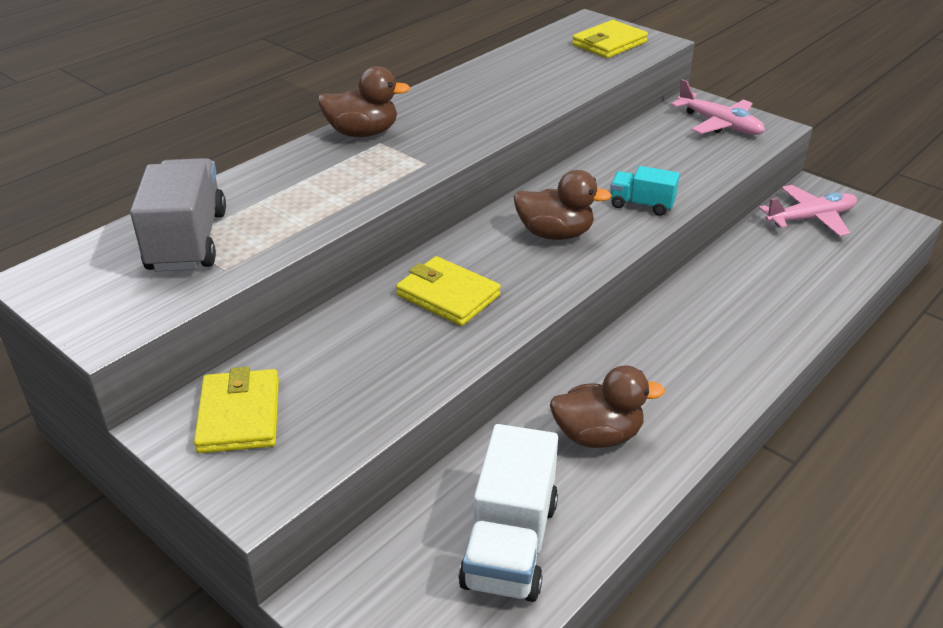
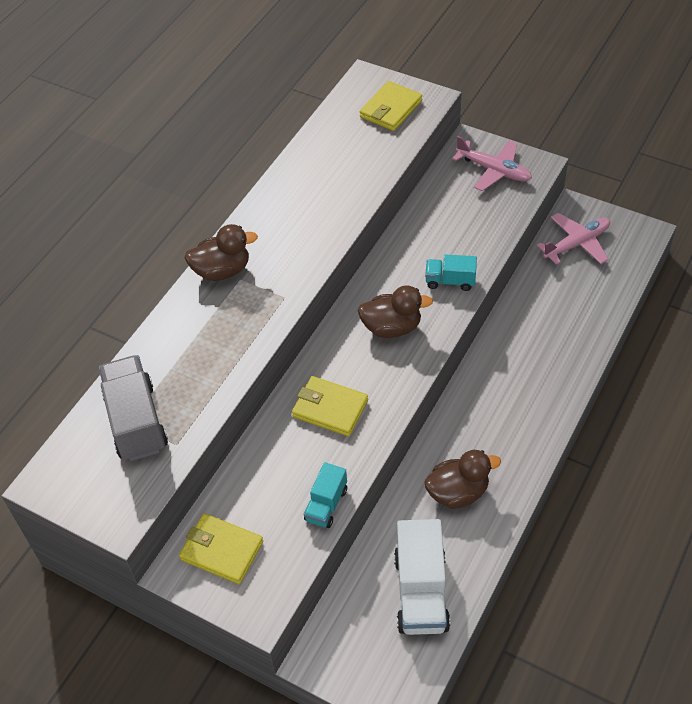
camera: 10 degrees left, 15 degrees up
(239, 415) = (222, 551): yellow wallet -> yellow wallet turned 45 degrees counterclockwise
(403, 391) = (326, 504): none -> turquoise truck

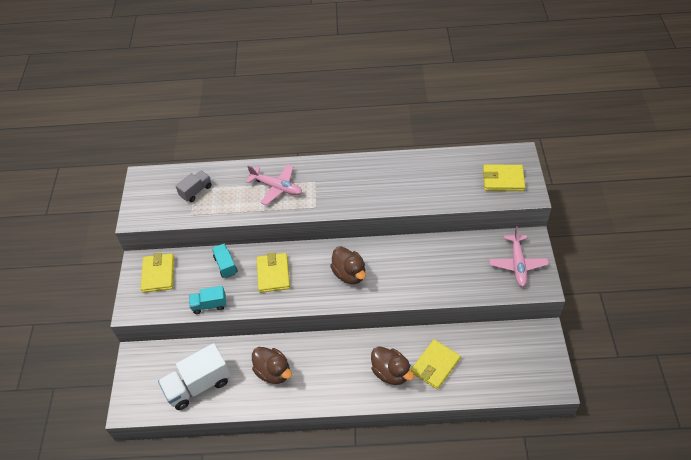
camera: 60 degrees right, 0 degrees up
(136, 421) = (196, 191): grey truck -> grey truck, size x0.56
(222, 270) = (316, 171): brown duck -> brown duck (391, 372)
(450, 281) = (405, 285): turquoise truck -> turquoise truck (225, 265)
(555, 322) = (435, 365): none -> yellow wallet
(576, 244) = (512, 347): pink plane -> pink plane (277, 187)

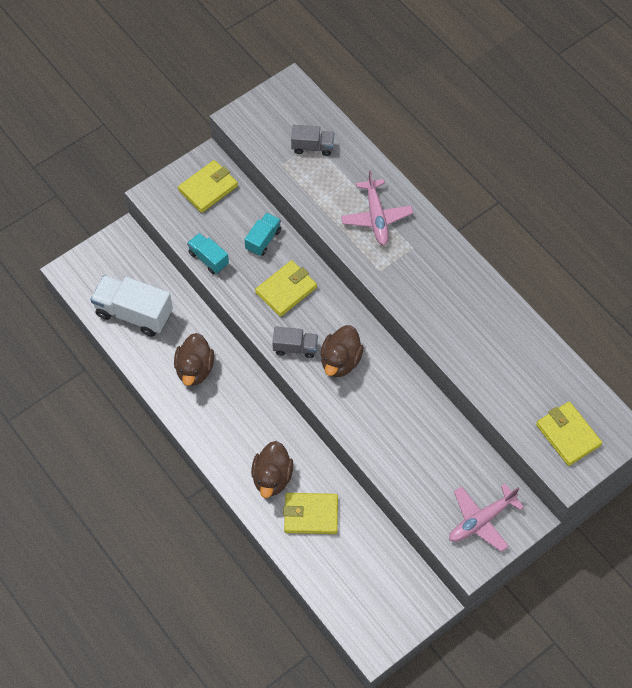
camera: 50 degrees right, 10 degrees up
(319, 293) = (295, 347): none -> grey truck

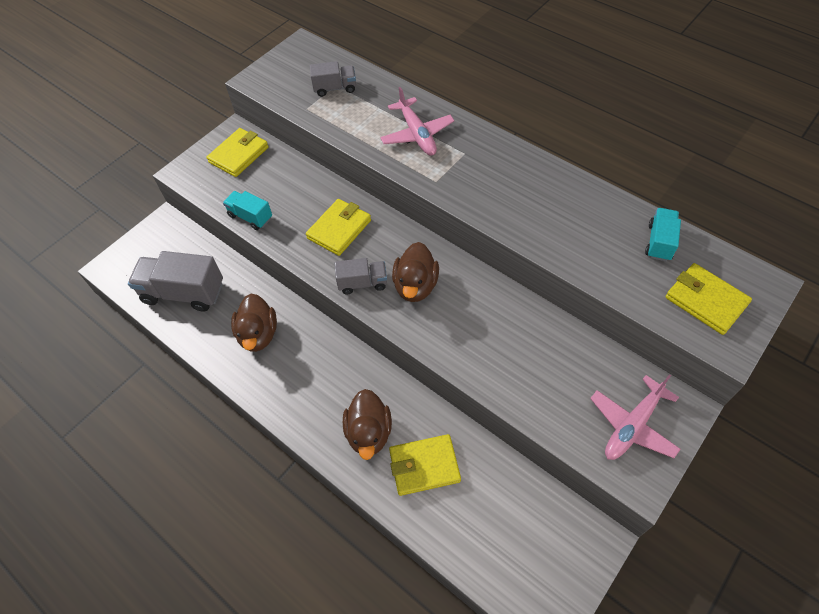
camera: 10 degrees left, 5 degrees down
(134, 313) = (183, 293): white truck -> grey truck
(263, 240) = (304, 188): turquoise truck -> turquoise truck (659, 242)

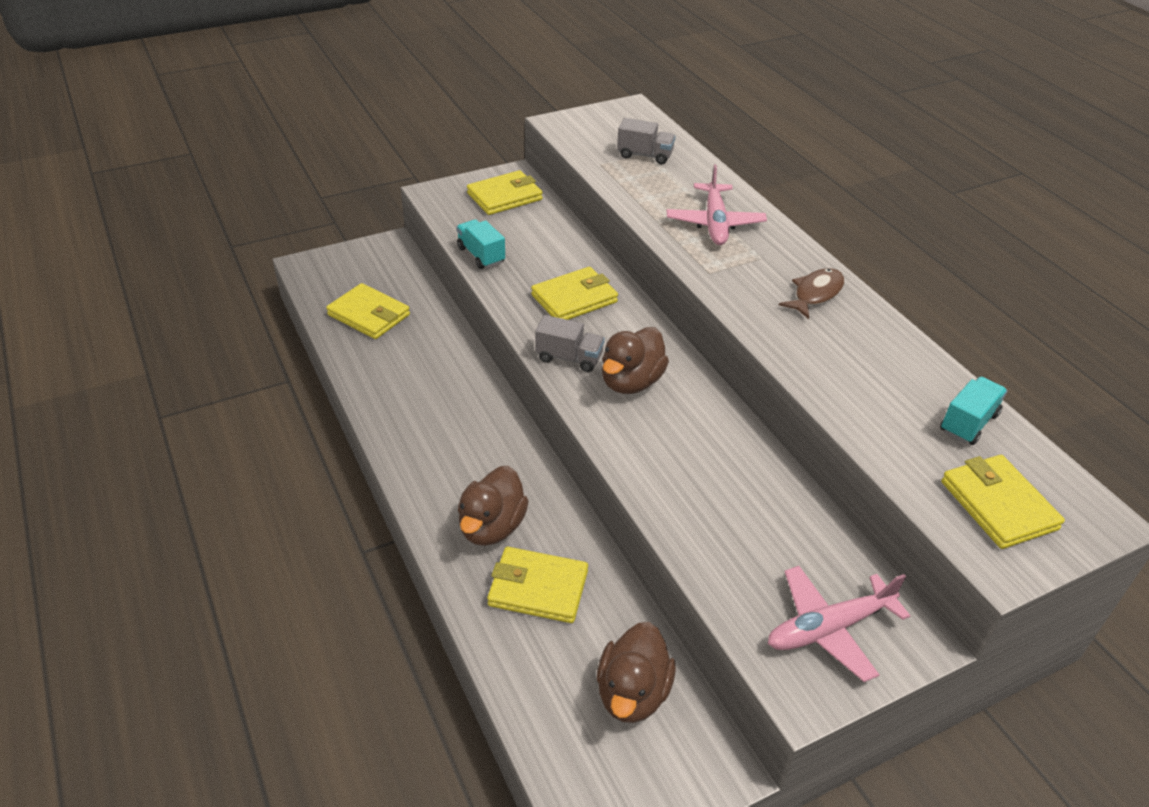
camera: 20 degrees right, 15 degrees down
(183, 293) = (369, 315): grey truck -> yellow wallet
(258, 334) = (425, 382): brown duck -> brown duck (632, 693)
(515, 172) = (815, 294): none -> brown fish

